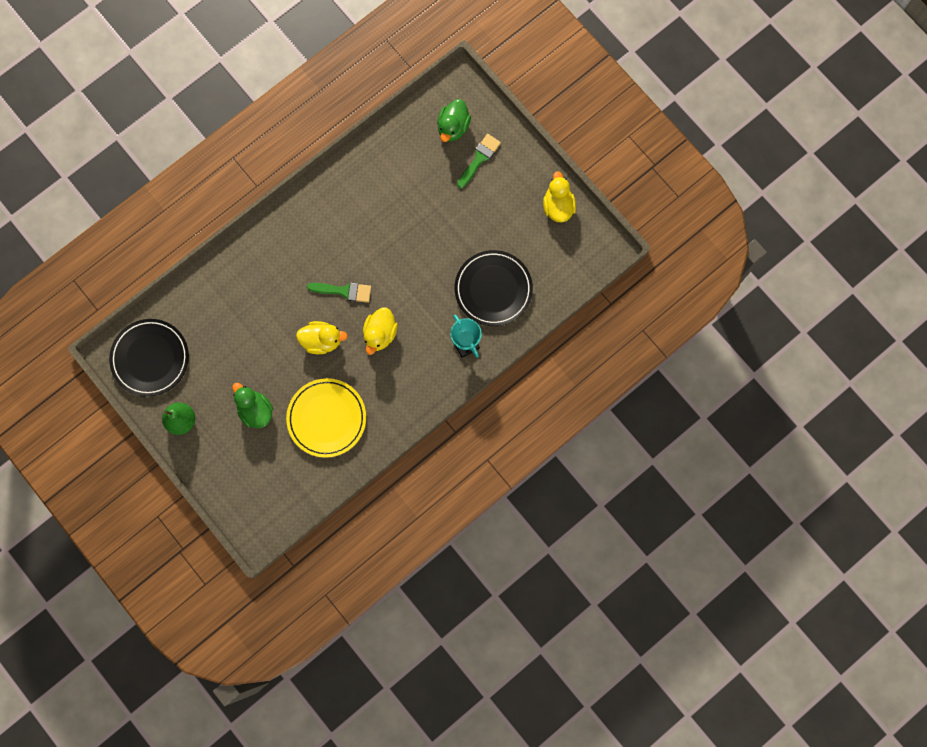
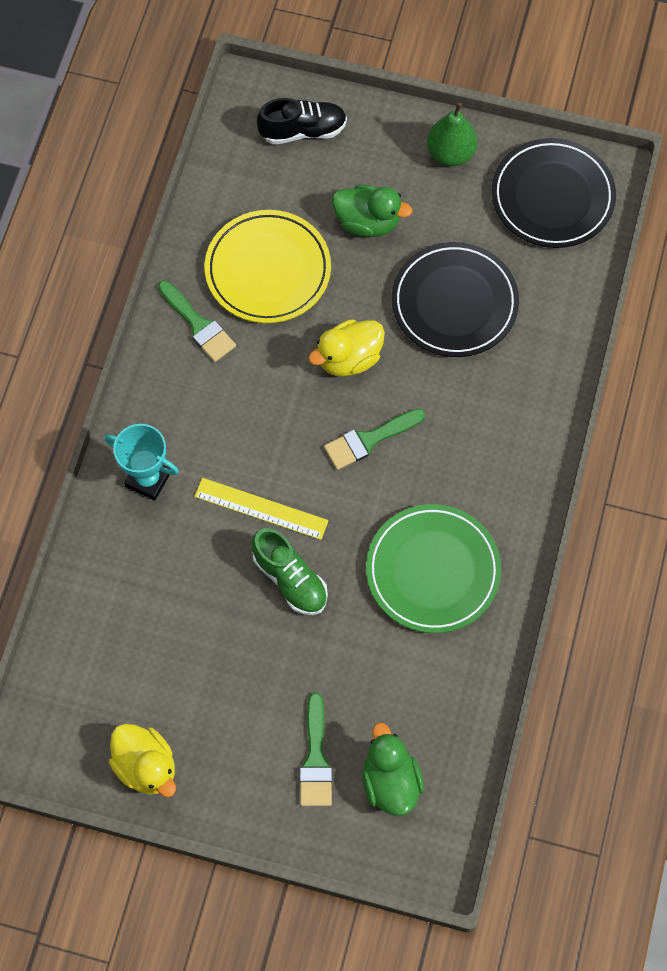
camera: 145 degrees right, 10 degrees down
(248, 489) = (303, 131): none -> black shoe
(362, 207) = (433, 571): none -> green plate
(380, 334) = (277, 417): yellow duck -> none
(384, 412) = (198, 325): none -> green brush
(421, 292) = (261, 508): none -> yellow ruler
(432, 248) = (290, 579): none -> green shoe
(493, 289) = (161, 579): black plate -> black plate (454, 303)

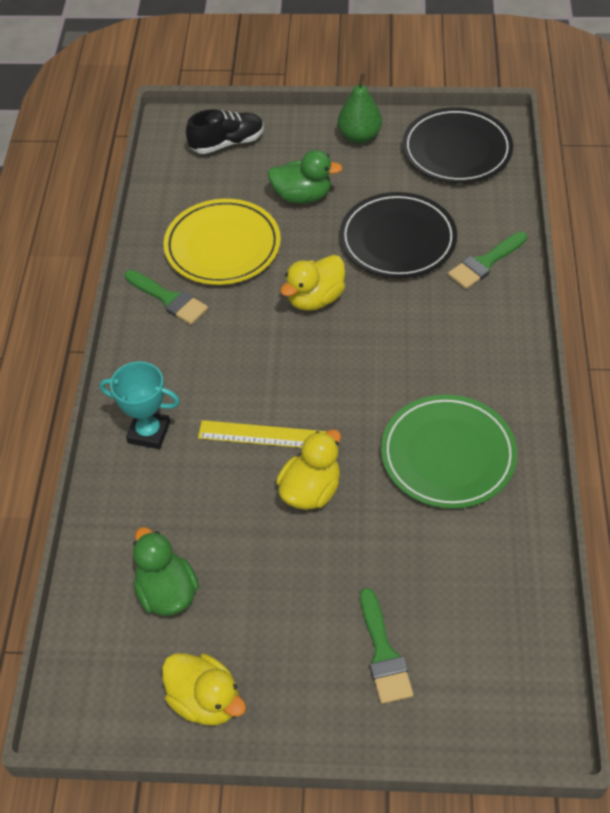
camera: 10 degrees left, 15 degrees down
(290, 579) = (310, 491): green shoe -> yellow duck
(369, 439) = (353, 358): green brush -> green brush (485, 262)
(390, 781) = (468, 658): green duck -> green duck (167, 592)

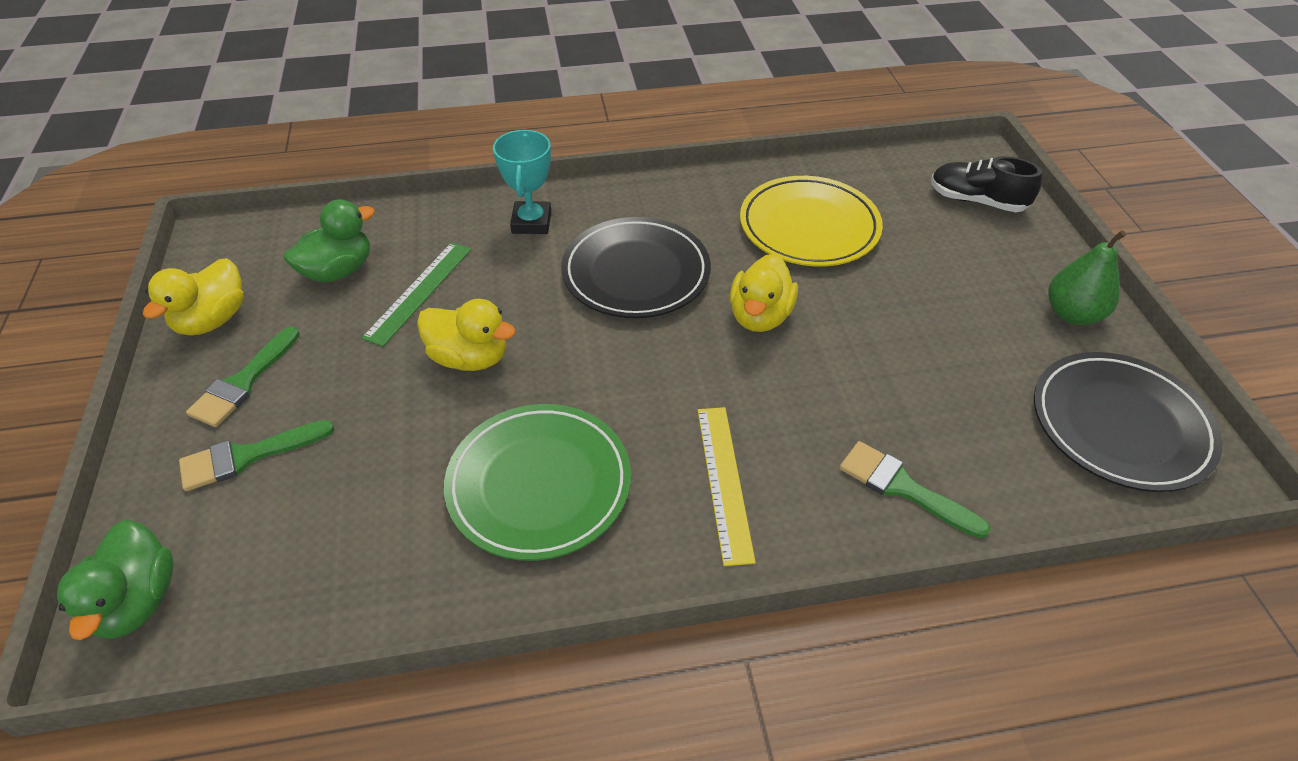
camera: 75 degrees right, 5 degrees down
(168, 299) = (714, 202): green brush -> green brush (244, 382)
(218, 525) = (419, 292): none -> green ruler
(227, 143) = (977, 201): black shoe -> black shoe turned 150 degrees clockwise
(266, 435) = (542, 308): yellow ruler -> yellow ruler (724, 481)
(302, 196) = (927, 277): green duck -> green duck (138, 600)
(315, 299) = (760, 316): yellow duck -> yellow duck turned 105 degrees counterclockwise
(397, 240) = (898, 381): black plate -> black plate (636, 273)

